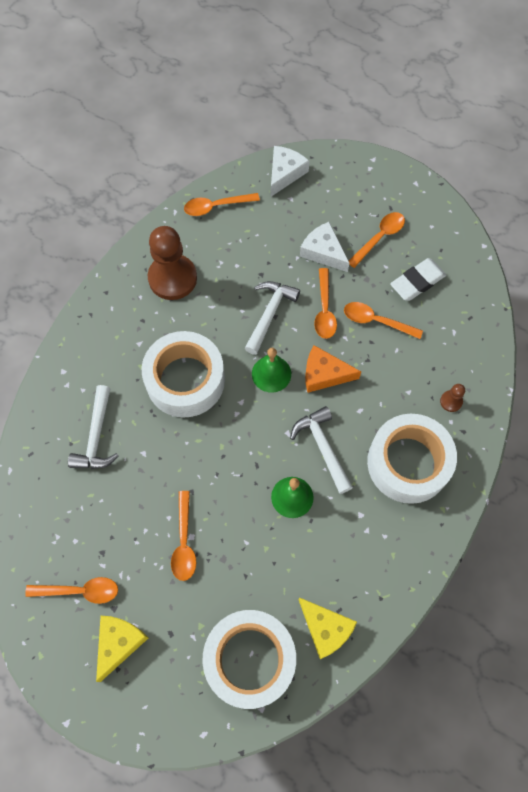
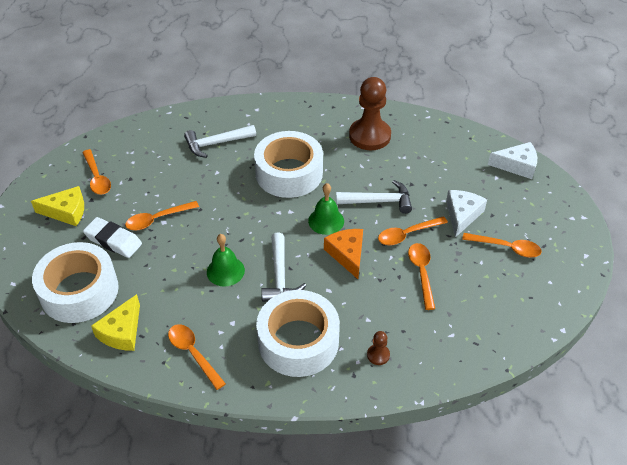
camera: 65 degrees right, 20 degrees down
(216, 206) = (451, 137): orange spoon -> orange spoon (193, 354)
(323, 447) = (280, 276): white hammer -> white hammer turned 135 degrees clockwise
(417, 282) = (482, 290): white eraser -> white eraser (113, 240)

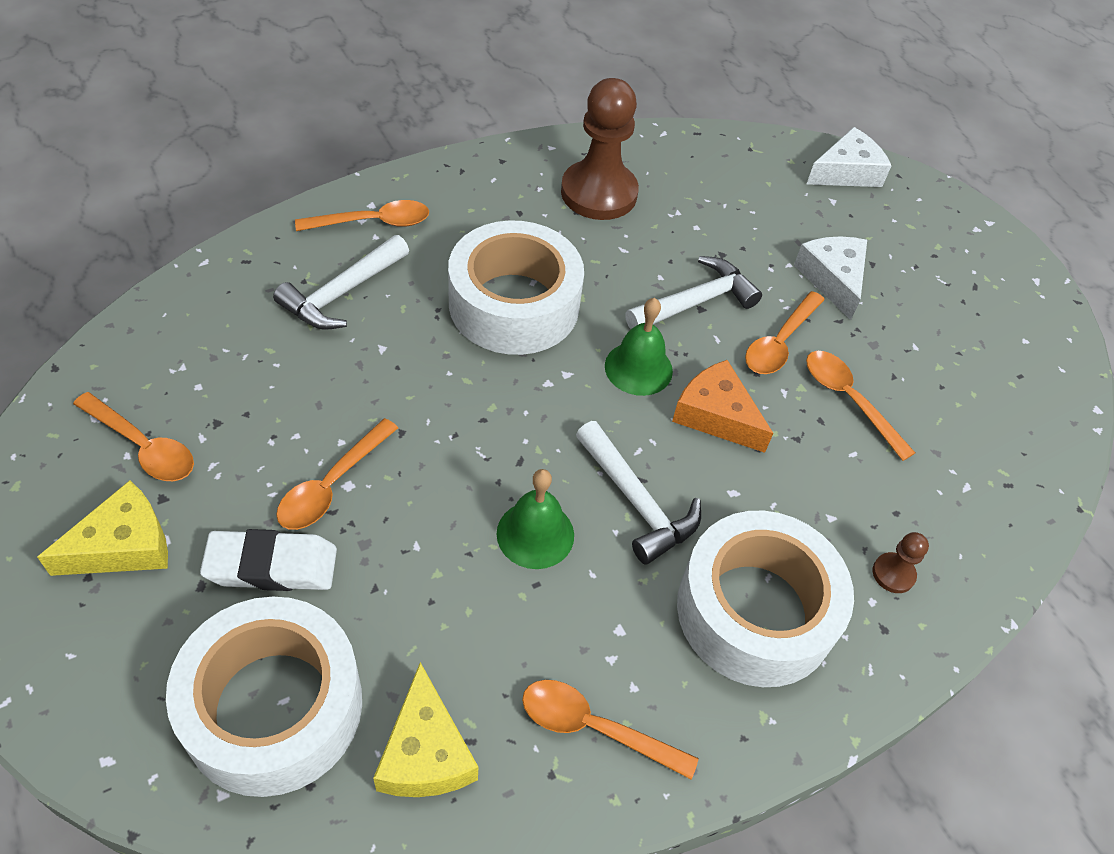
camera: 35 degrees left, 5 degrees up
(506, 248) = (931, 309): orange spoon -> orange spoon (373, 222)

